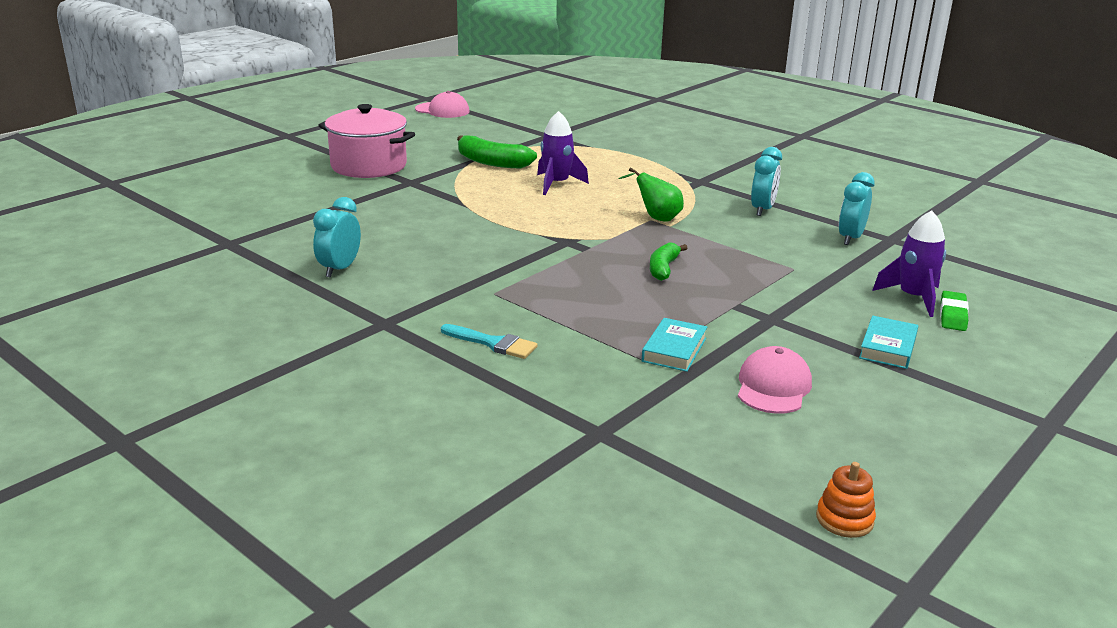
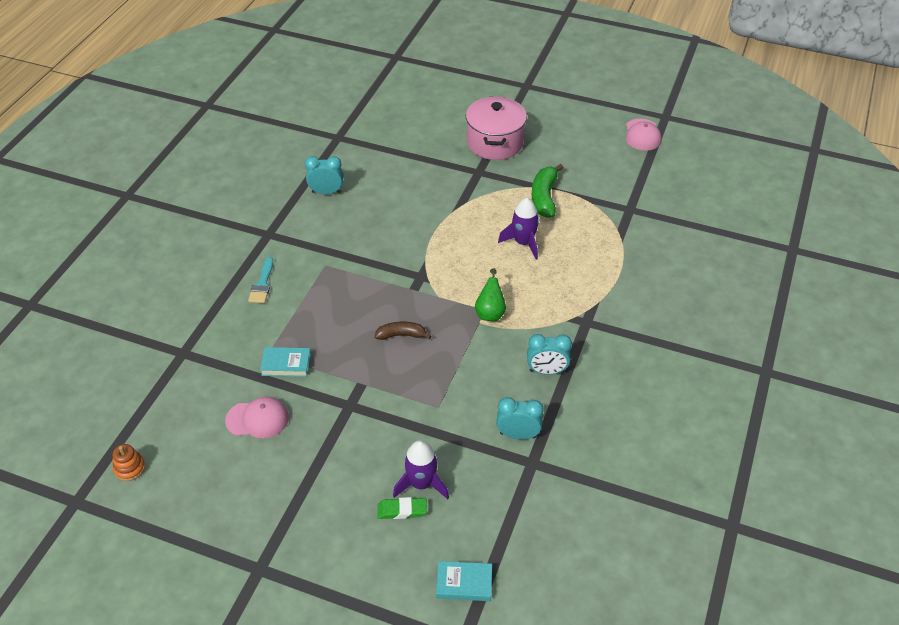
camera: 70 degrees right, 20 degrees up
(663, 268) = (401, 335): green banana -> brown banana
(888, 347) = (333, 473): turquoise book -> turquoise book (464, 583)

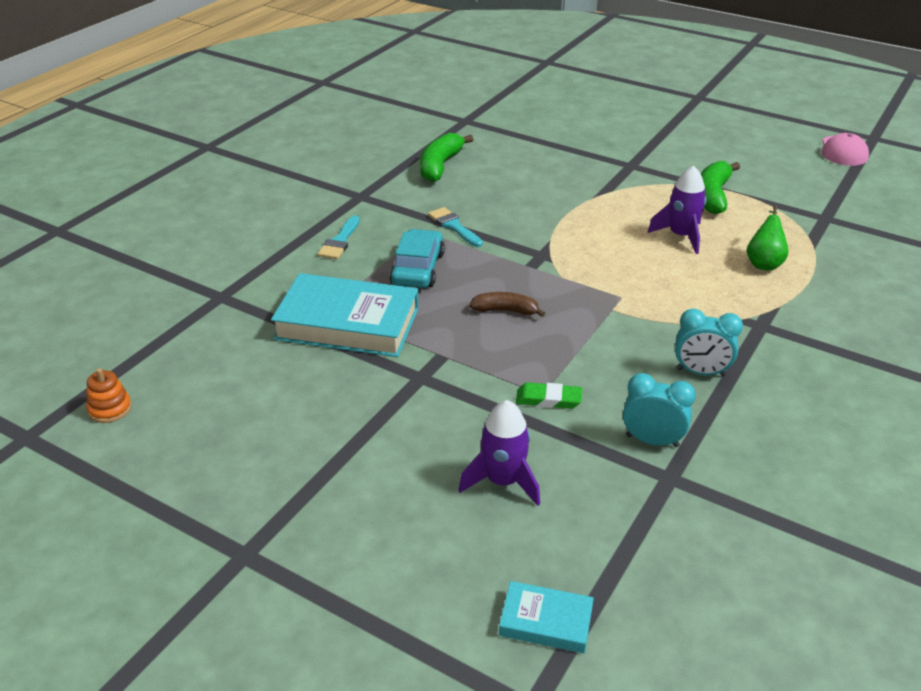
camera: 10 degrees right, 10 degrees down
(257, 419) = (294, 377): pink cap -> none
(286, 364) = (347, 323): turquoise book -> turquoise book, size x2.07
(326, 192) = (440, 166): turquoise clock -> green banana
(328, 304) = (418, 269): none -> turquoise car
(348, 256) = (454, 226): none -> turquoise brush
(402, 510) = (468, 510): green eraser -> green eraser (548, 399)
(490, 312) = (628, 300): green pear -> green pear (764, 263)
(495, 143) = (654, 142): pink pot -> none

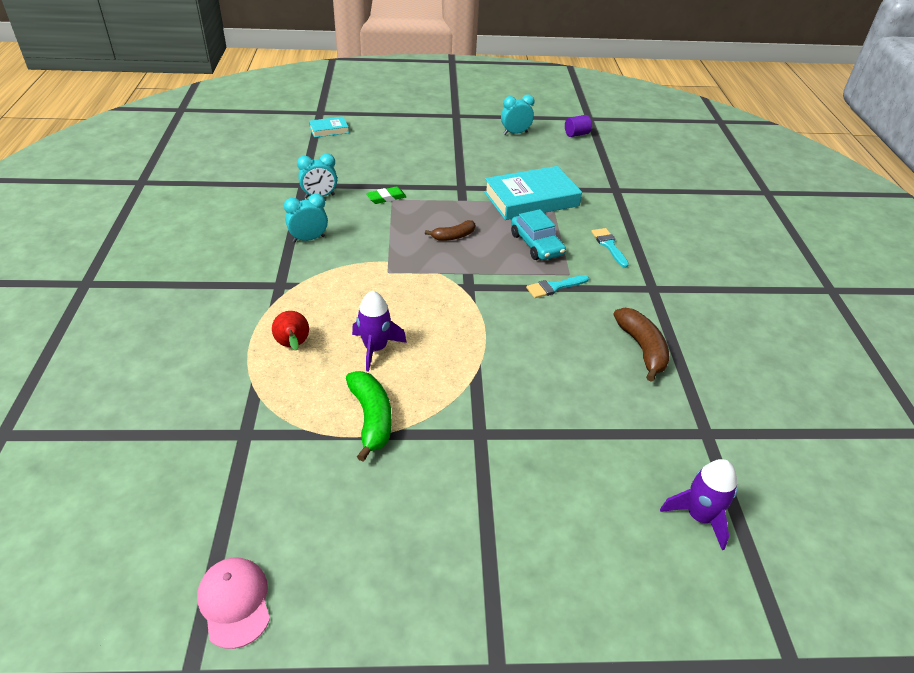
camera: 145 degrees right, 5 degrees up
(110, 409) = (576, 134): orange stacking toy -> purple cylinder
(201, 454) = (515, 133): none -> turquoise clock
(440, 166) = (642, 349): green banana -> brown banana
(454, 226) = (554, 287): turquoise brush -> turquoise brush turned 135 degrees clockwise
(503, 481) = (380, 161): purple rocket -> purple rocket (699, 516)
(764, 263) = (293, 345): green pear -> red pear

